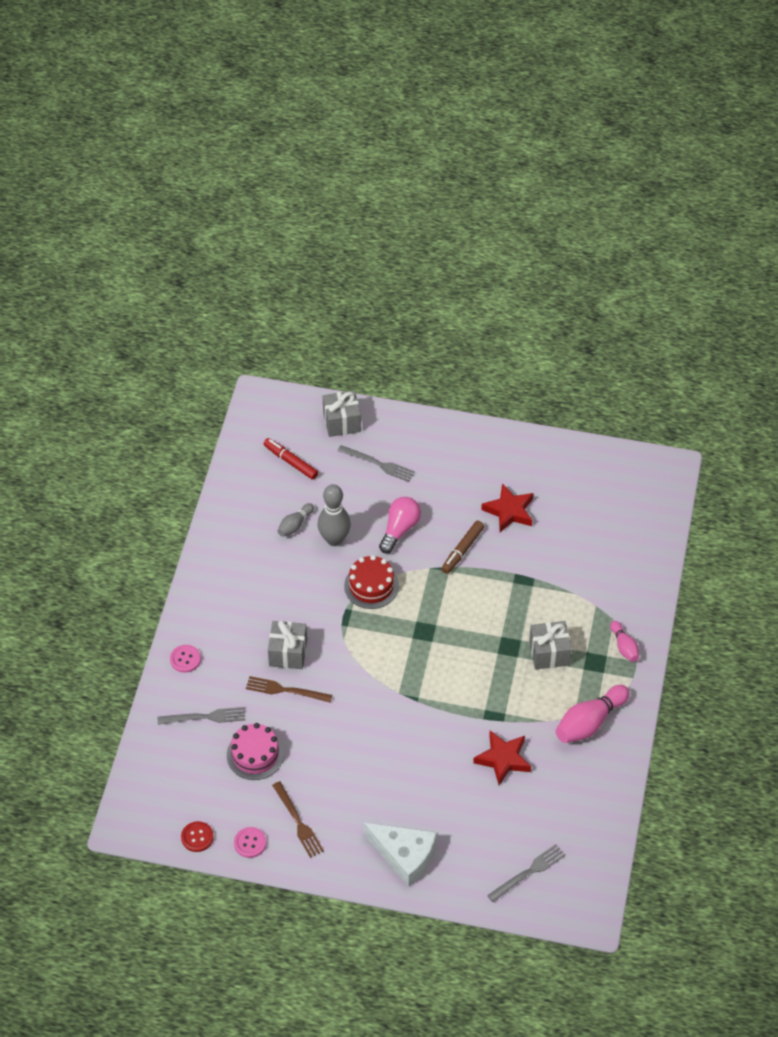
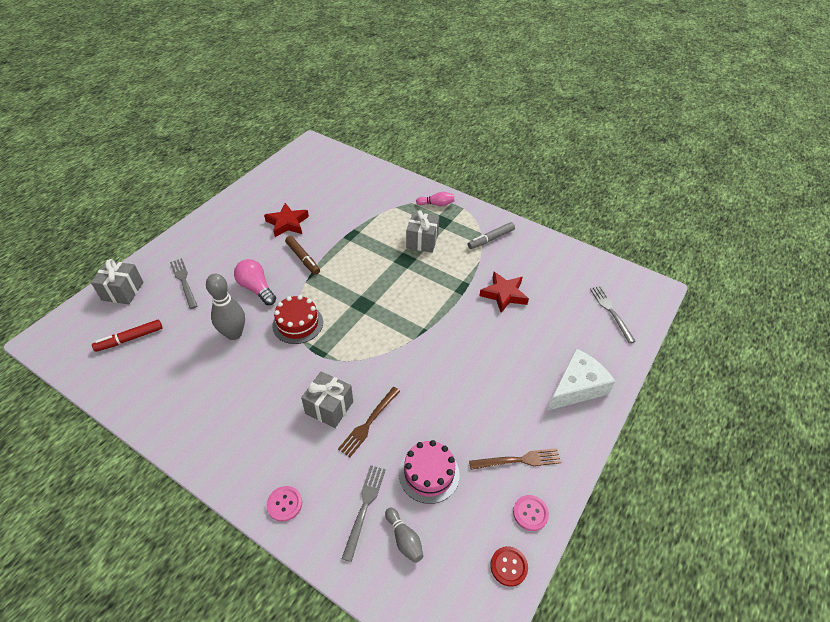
camera: 70 degrees left, 5 degrees down
(295, 525) = (197, 357): grey bowling pin -> grey bowling pin (404, 539)
(378, 464) = (184, 281): grey fork -> grey fork turned 75 degrees counterclockwise
(590, 722) = (490, 239): pink bowling pin -> grey marker

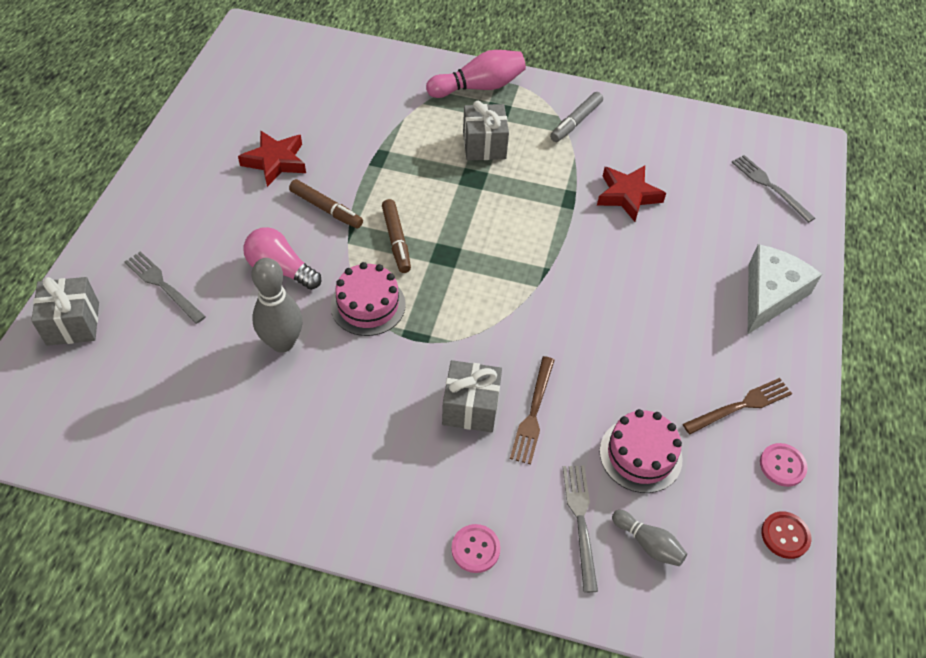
camera: 20 degrees left, 5 degrees up
(130, 339) = (126, 391): red marker -> none
(298, 324) = (368, 305): red cake -> pink cake
(336, 288) = (396, 240): none -> brown marker
(436, 204) = (478, 87): pink bowling pin -> pink bowling pin, size x1.77

